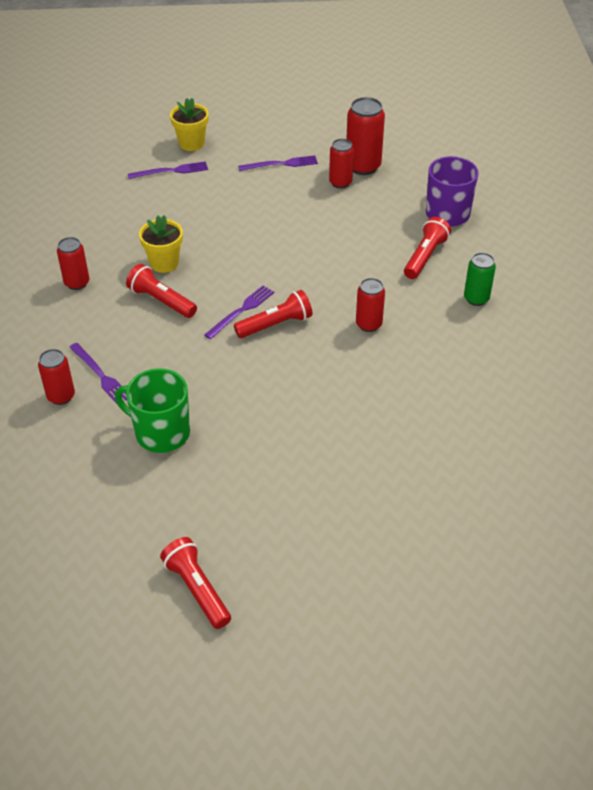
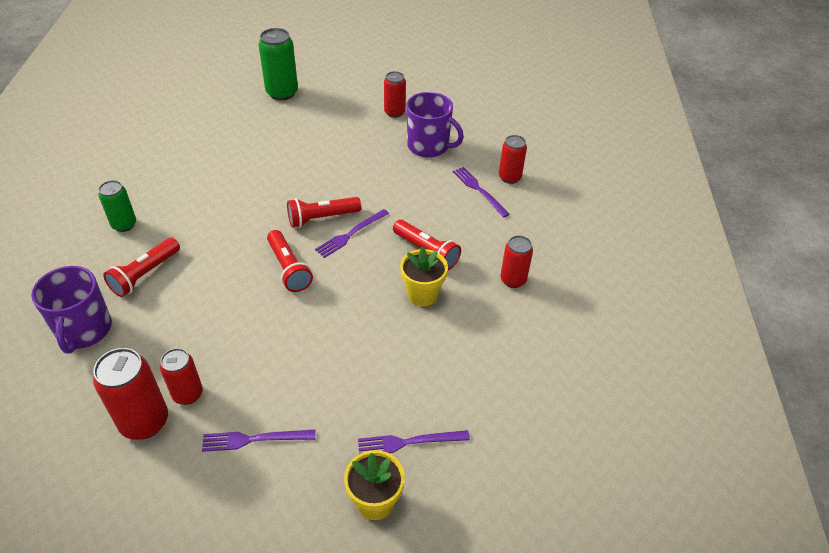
camera: 175 degrees left, 0 degrees up
(161, 432) = (429, 146): green mug -> purple mug
(197, 589) = (409, 68): red flashlight -> red flashlight (288, 268)
(368, 324) = (237, 210): red can -> red can (394, 112)
(385, 507) = (282, 93): none -> green can

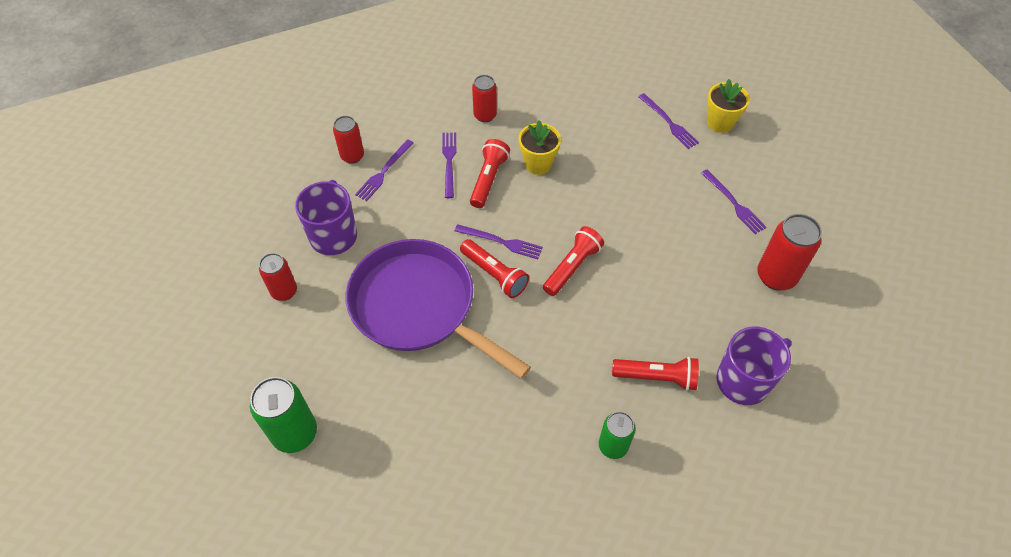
camera: 115 degrees left, 10 degrees up
(188, 394) = (735, 264): red can -> none
(327, 169) = (419, 307): none -> purple pan
(465, 233) = (449, 162): none -> purple fork

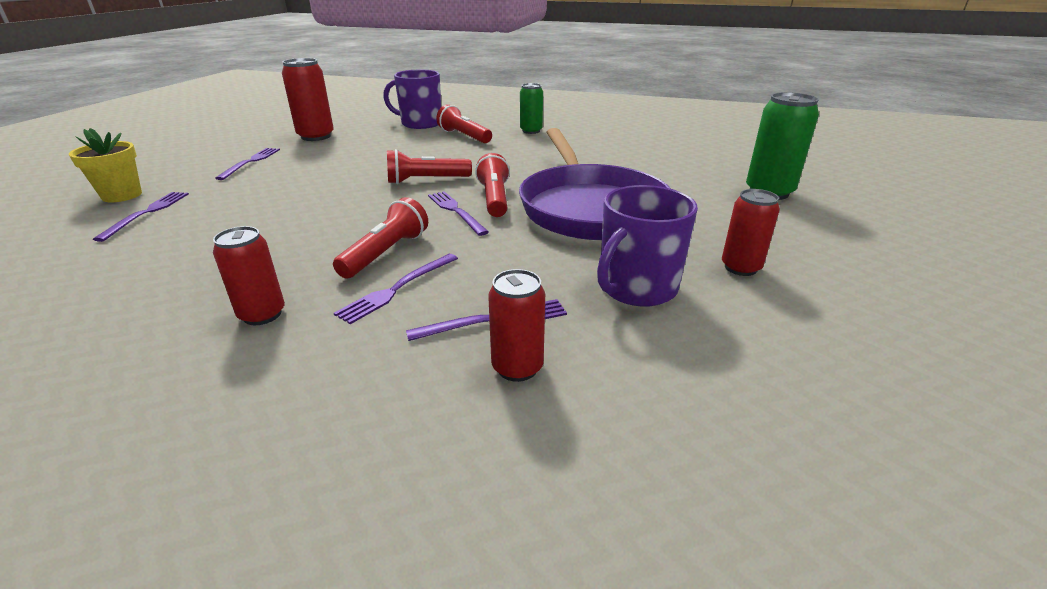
camera: 140 degrees left, 25 degrees down
(488, 179) = (386, 253): red flashlight -> red flashlight turned 150 degrees clockwise
(538, 164) = (316, 241): yellow flower pot -> none

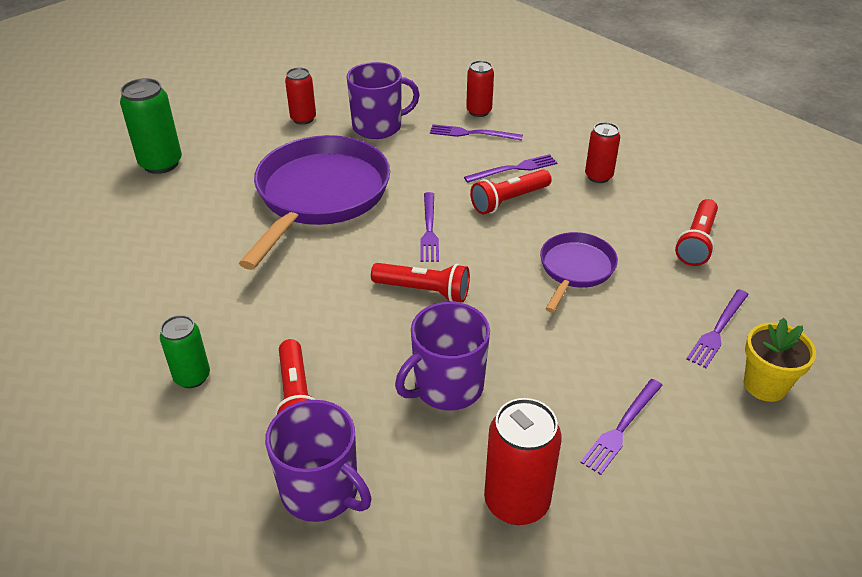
camera: 150 degrees left, 10 degrees up
(291, 219) = (575, 269): none -> purple pan
(376, 153) = (447, 386): none -> purple mug
(494, 199) = (383, 235): red flashlight -> red flashlight (696, 242)

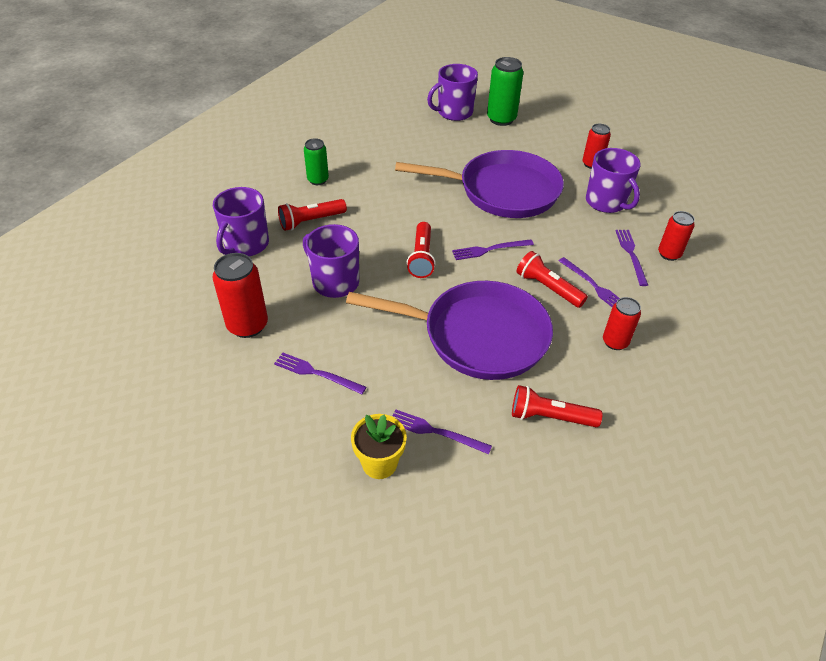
camera: 75 degrees right, 5 degrees up
(111, 201) = (454, 112): none -> purple mug
(575, 269) = (477, 336): purple pan -> purple pan, size x1.95

